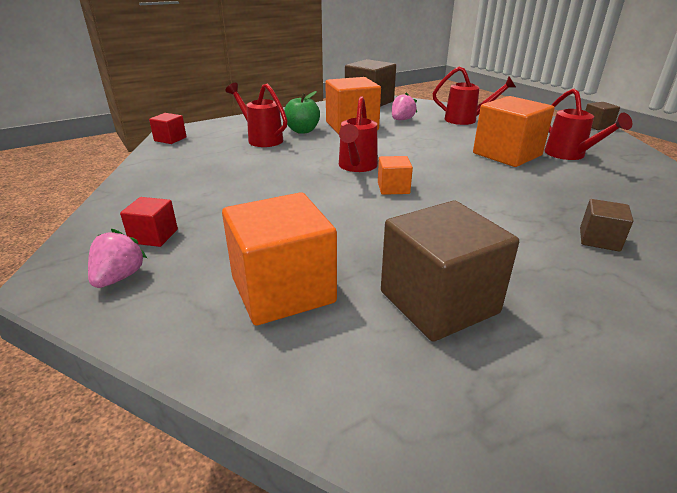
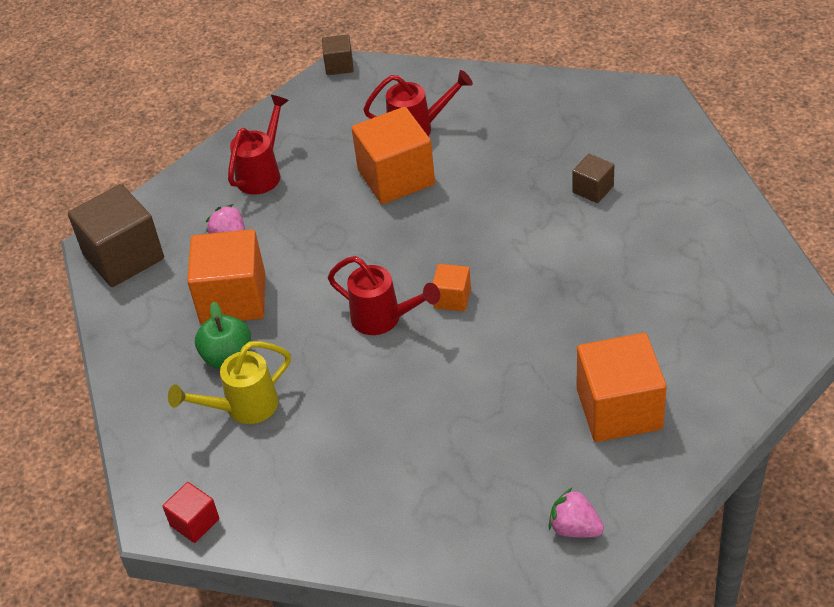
camera: 70 degrees left, 15 degrees up
(154, 236) = (503, 510): red cube -> none
(261, 139) = (243, 408): red watering can -> yellow watering can
(438, 302) = (654, 316): brown cube -> none

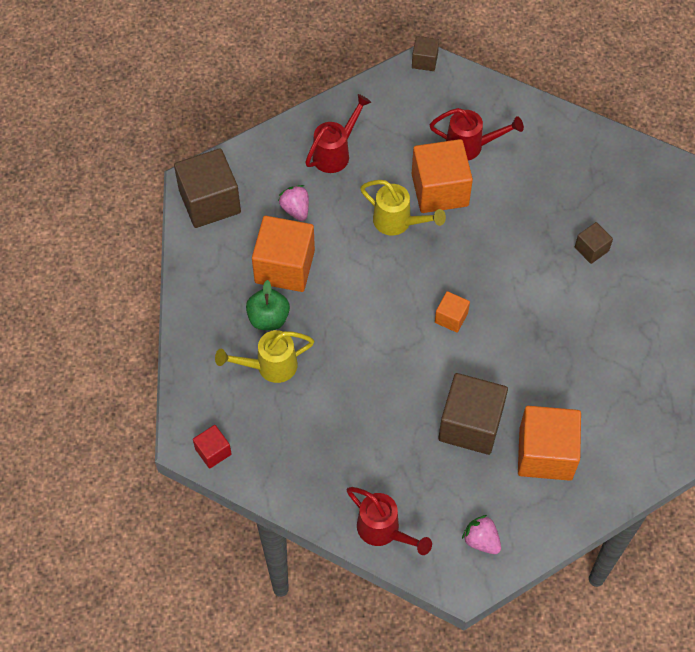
camera: 10 degrees right, 15 degrees up
(357, 221) = (398, 222): none -> yellow watering can
(384, 319) = (394, 321): red watering can -> red watering can (384, 531)
(515, 403) = (470, 424): none -> brown cube

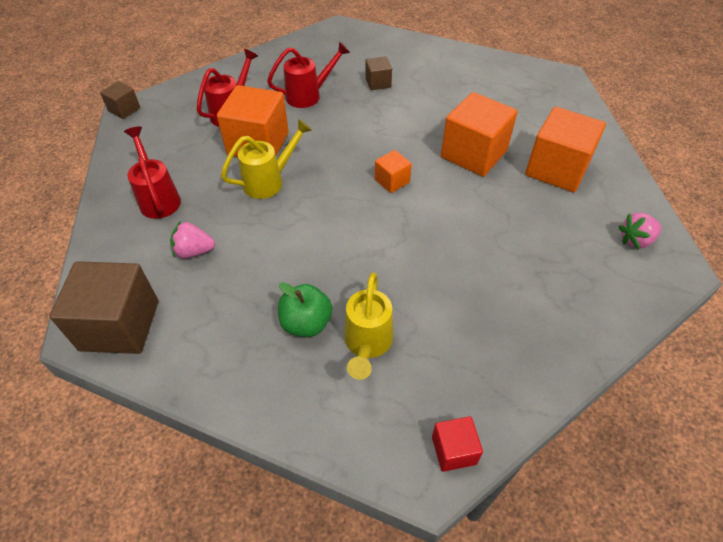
camera: 65 degrees left, 10 degrees down
(284, 266) = (253, 285): orange cube -> orange cube (473, 154)
(384, 531) = (609, 312): red watering can -> red watering can (309, 95)
(470, 424) = (509, 206): brown cube -> none

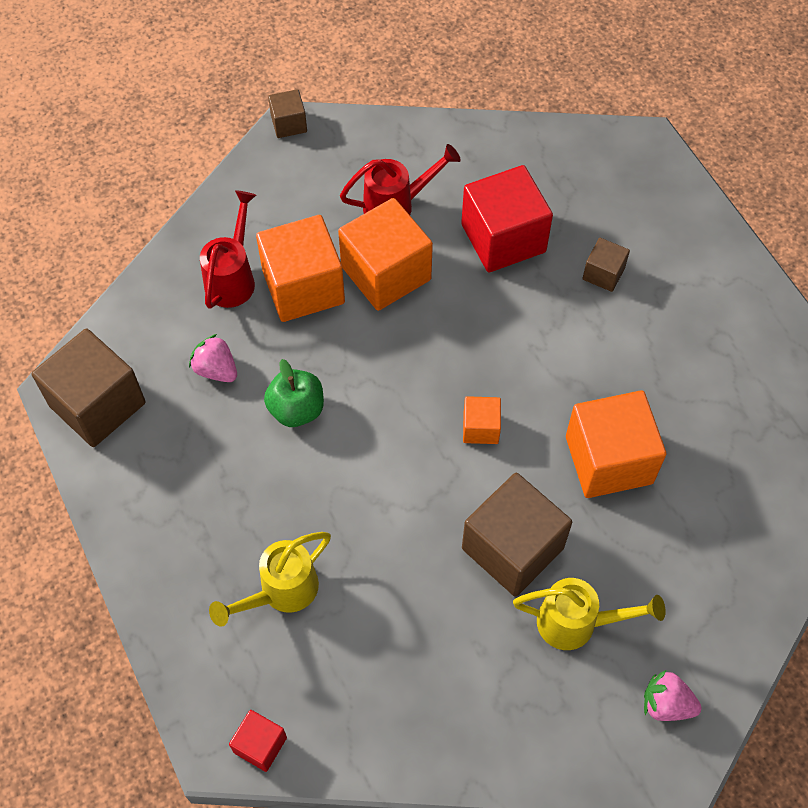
camera: 40 degrees right, 10 degrees up
(270, 181) = (355, 334): yellow watering can -> yellow watering can (577, 623)
(306, 323) = (248, 527): green apple -> green apple (296, 409)
(309, 95) = (503, 238): red watering can -> red cube
(474, 224) = (512, 548): none -> brown cube
(557, 169) = (684, 552): orange cube -> orange cube (303, 287)

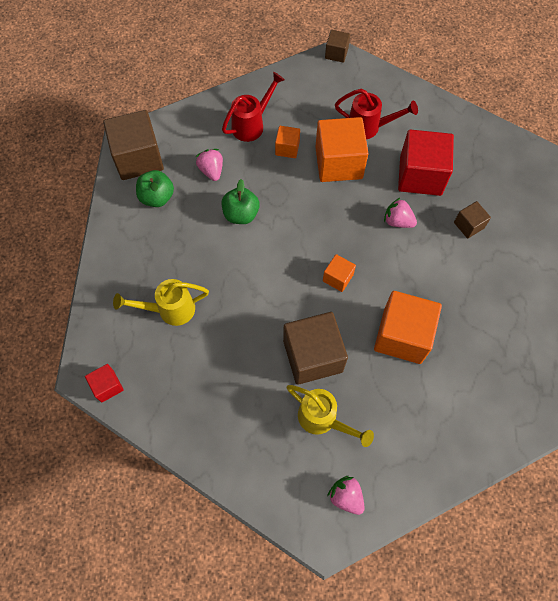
camera: 30 degrees right, 5 degrees up
(161, 446) = (157, 197): none -> green apple
(303, 287) = (287, 148): orange cube -> orange cube, size x0.50
(511, 313) = (398, 221): none -> pink strawberry

